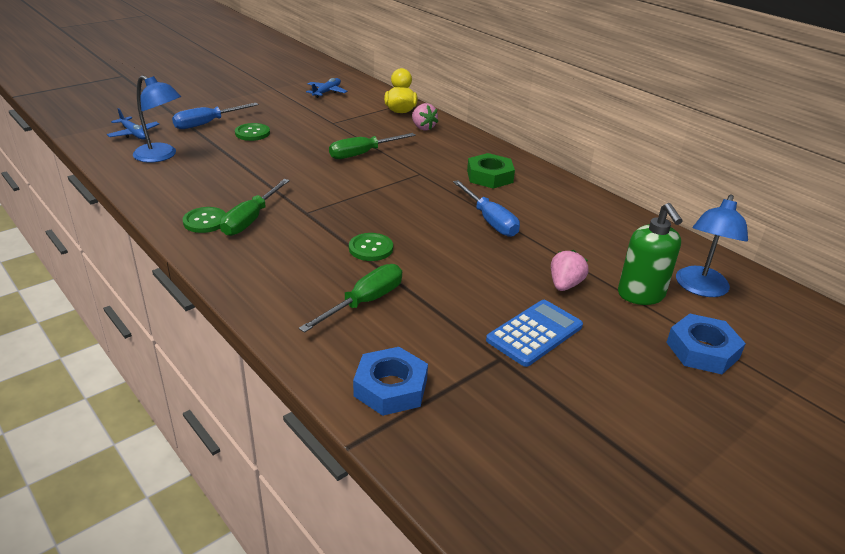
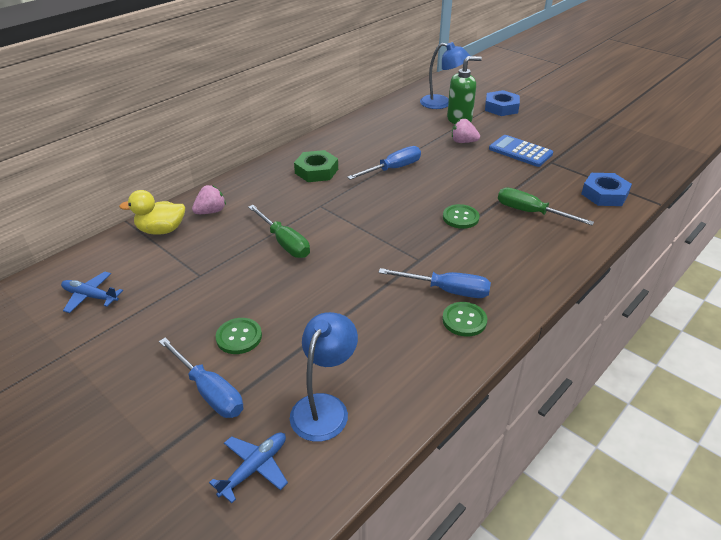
camera: 95 degrees left, 5 degrees up
(251, 219) = (447, 290): green screwdriver -> blue screwdriver

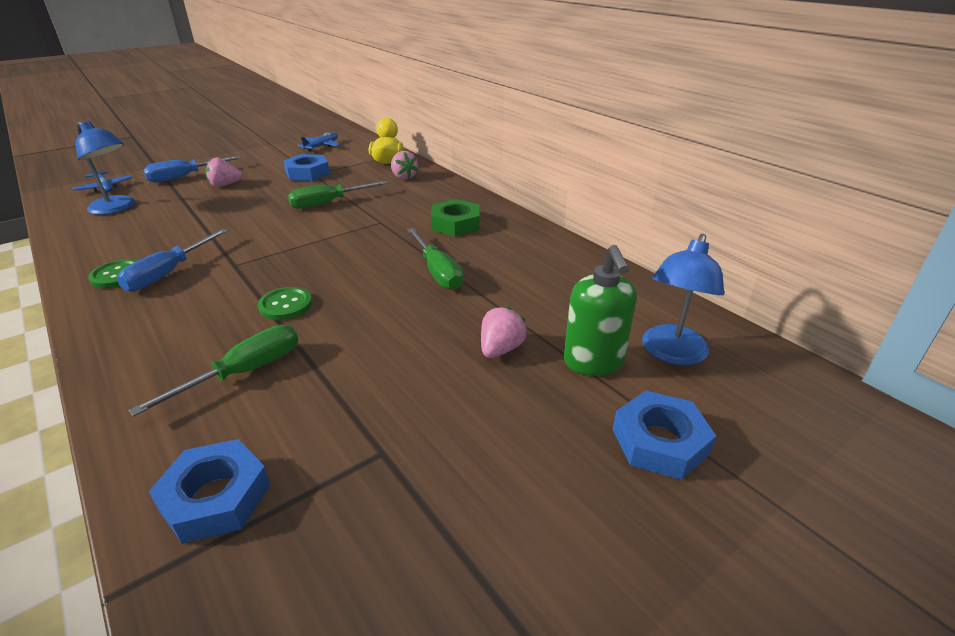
camera: 100 degrees right, 5 degrees down
(197, 280) = (307, 173): none -> blue nut
(239, 337) = (225, 185): green button -> pink strawberry
(393, 169) = (437, 272): blue screwdriver -> green screwdriver
(520, 151) = (440, 415): blue calculator -> none

